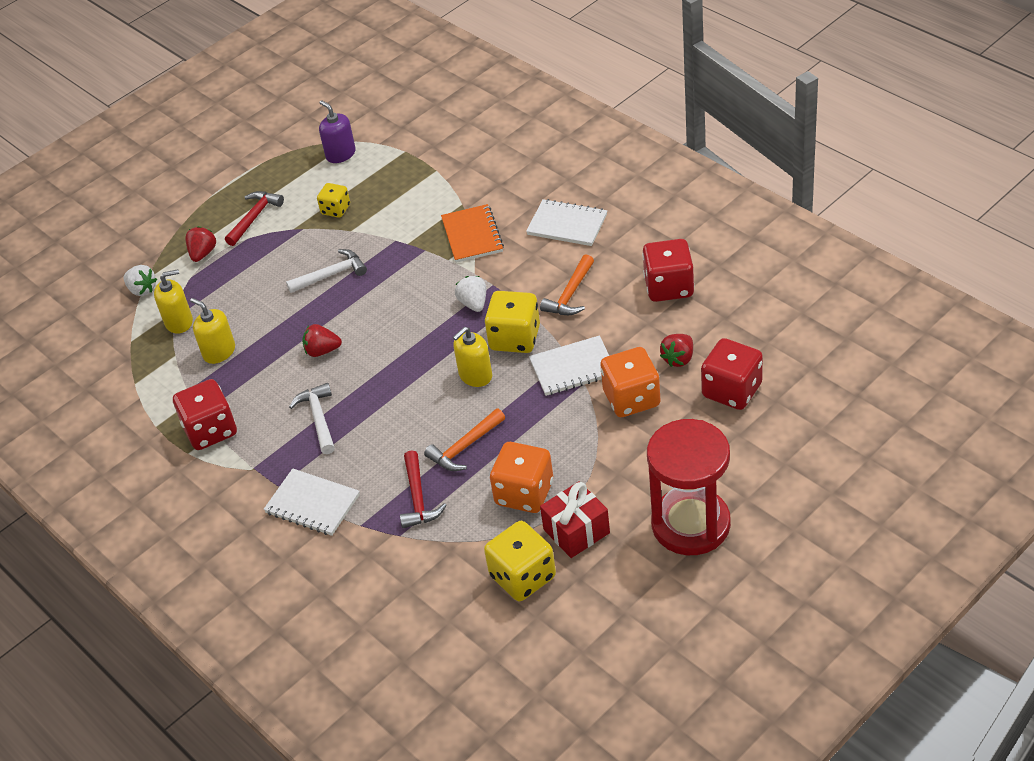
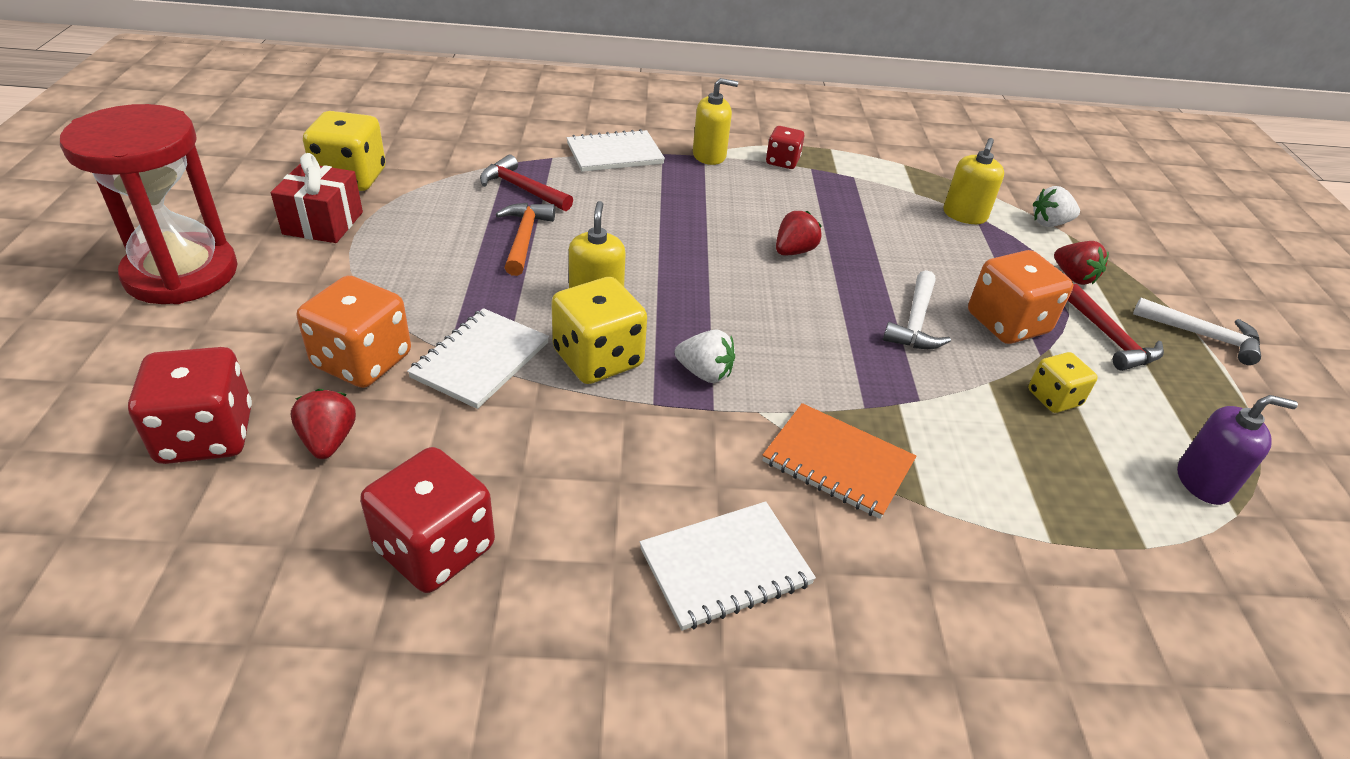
camera: 125 degrees right, 5 degrees down
(210, 430) = (782, 162): red dice -> red dice, size x0.59
(219, 352) = (884, 210): yellow soap dispenser -> yellow soap dispenser (709, 155)
(318, 418) = (704, 203): white hammer -> white hammer (1202, 336)
(524, 493) = (413, 229): orange dice -> orange dice (1007, 323)
(570, 294) = (587, 452): orange hammer -> none

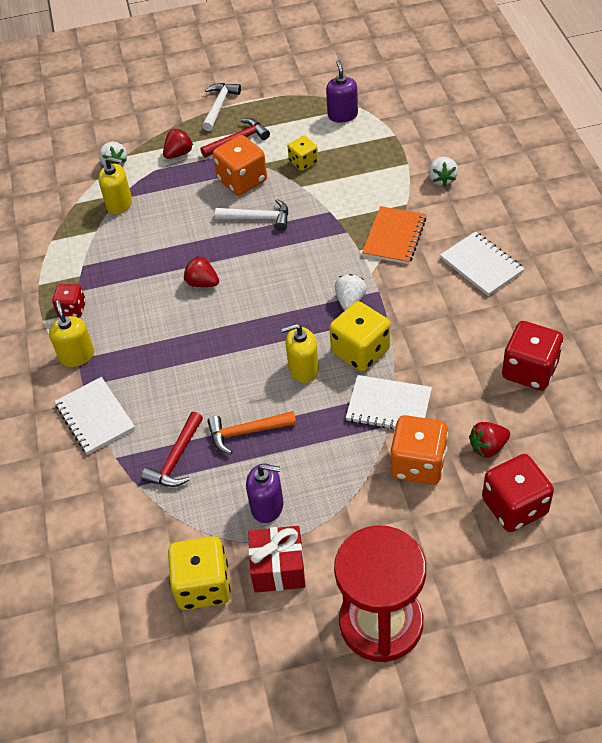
camera: 95 degrees left, 10 degrees up
(408, 232) = (267, 506): none -> purple soap dispenser
(996, 584) = (442, 179): none -> white strawberry

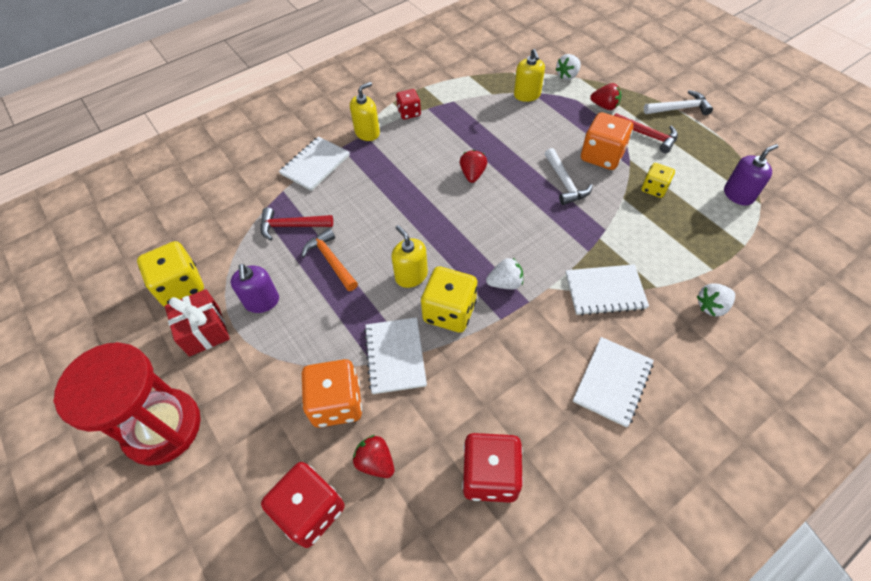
camera: 65 degrees right, 5 degrees up
(394, 237) = (605, 291): orange notebook -> white notebook

